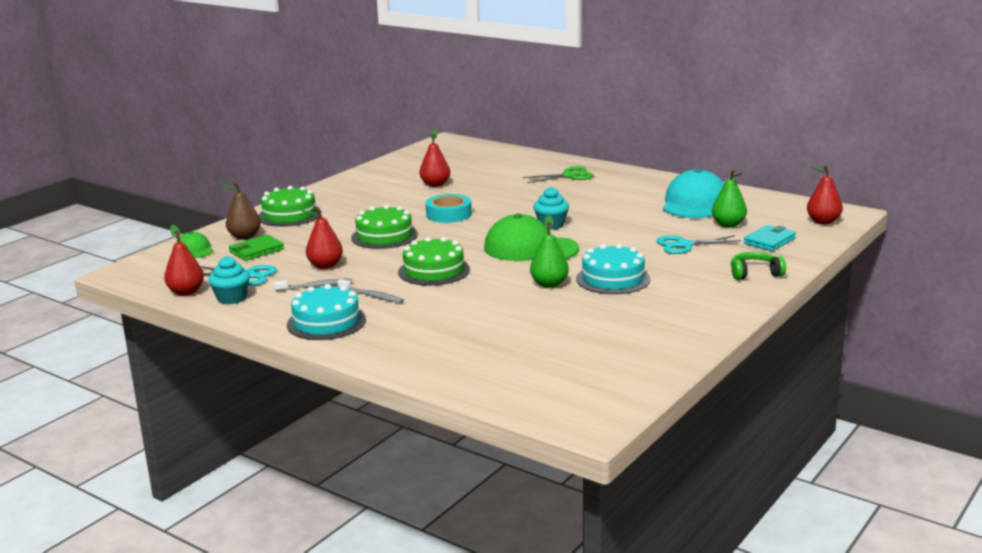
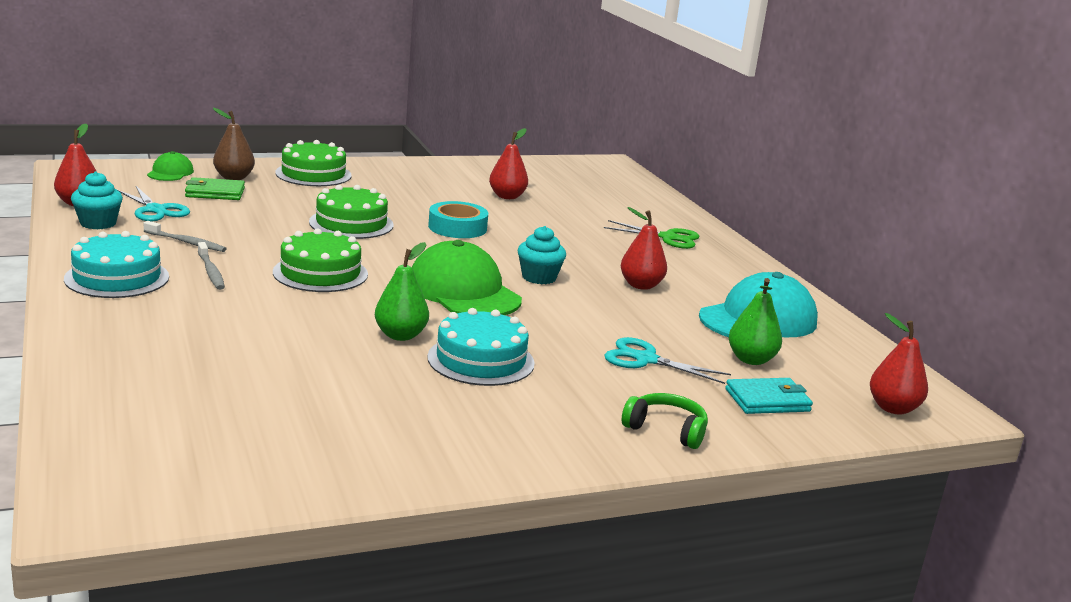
camera: 30 degrees right, 0 degrees up
(325, 266) = (238, 228): red pear -> red pear (641, 285)

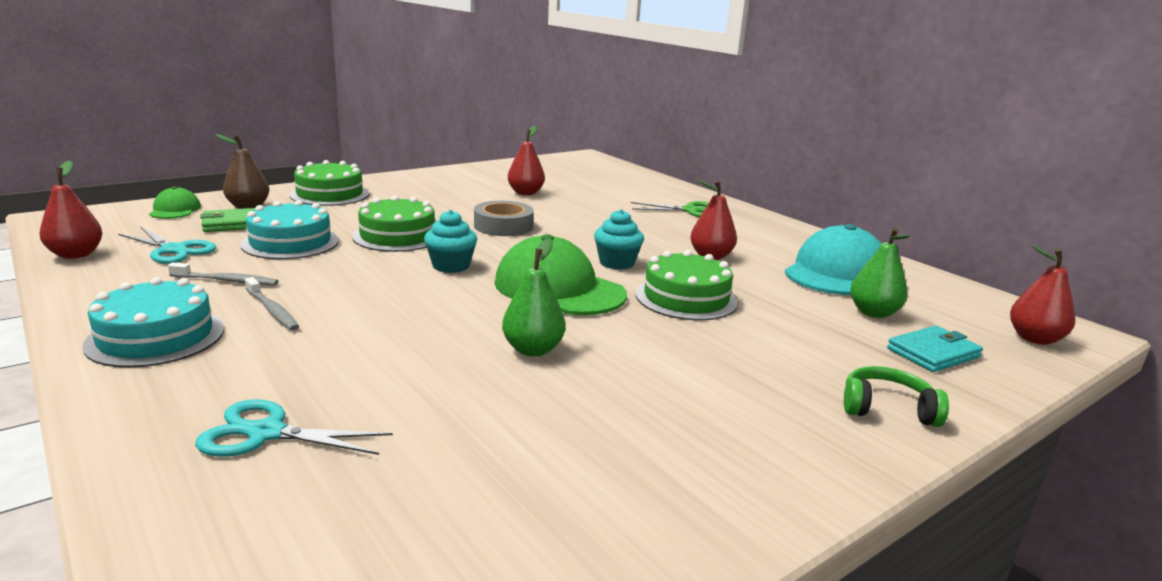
camera: 15 degrees left, 0 degrees up
(98, 223) = (108, 274): turquoise cupcake -> turquoise cupcake (451, 266)
(320, 273) = (398, 292): green cake -> green cake (686, 298)
(457, 227) = (503, 226): turquoise tape -> grey tape
(481, 360) = (638, 363): turquoise cake -> turquoise cake (290, 242)
(645, 360) = (788, 331): turquoise scissors -> turquoise scissors (266, 433)

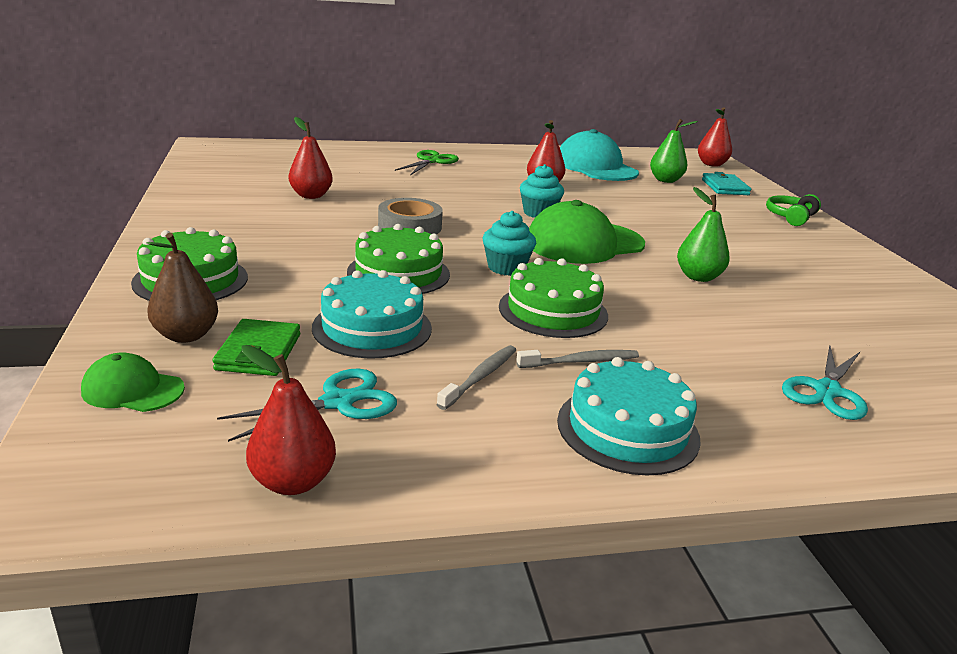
camera: 65 degrees left, 5 degrees up
(686, 298) = (622, 213): green cake -> green cake (553, 311)

